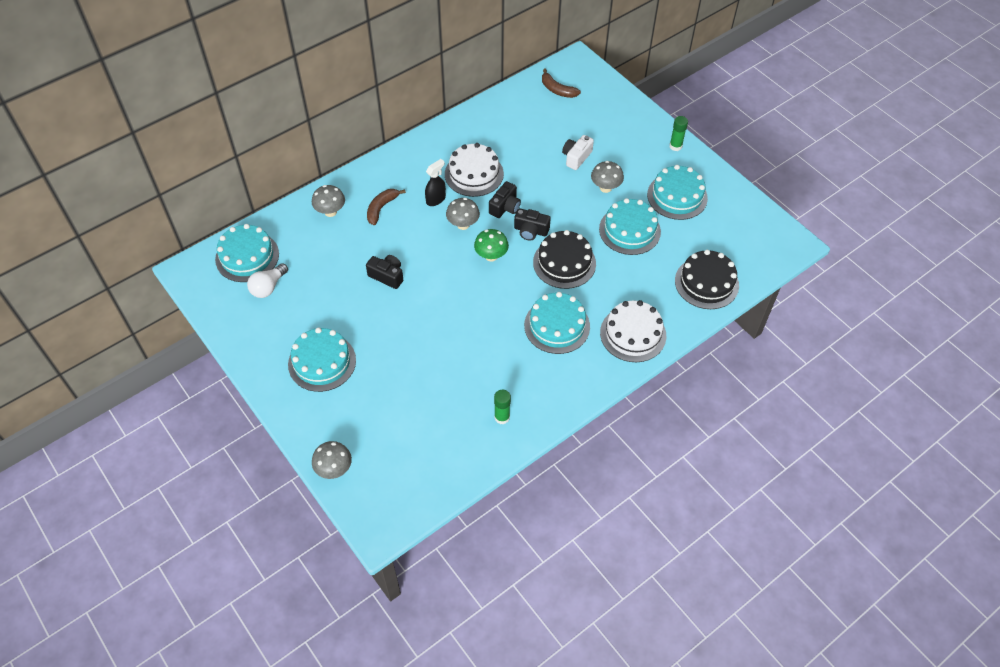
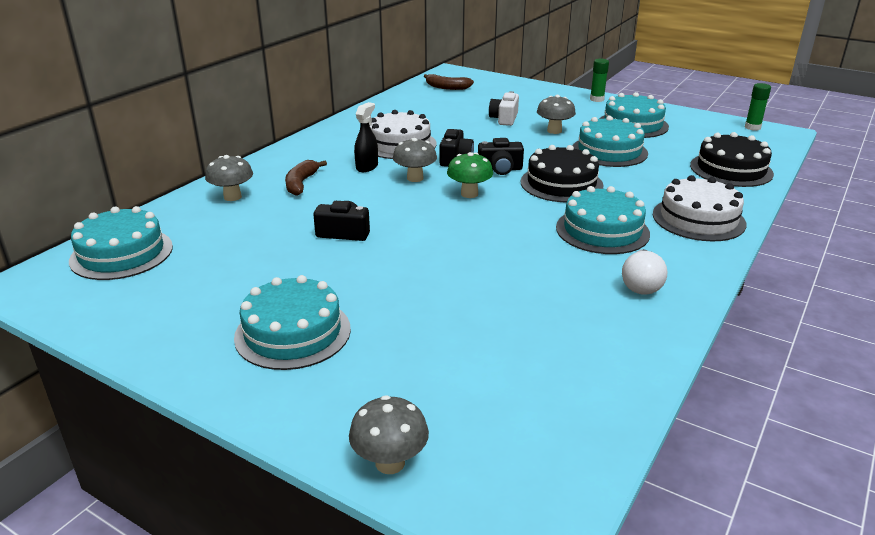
camera: 20 degrees left, 25 degrees down
(268, 287) = (167, 275): white light bulb -> white light bulb (641, 284)
(502, 417) = (614, 328): green glue stick -> green glue stick (752, 127)

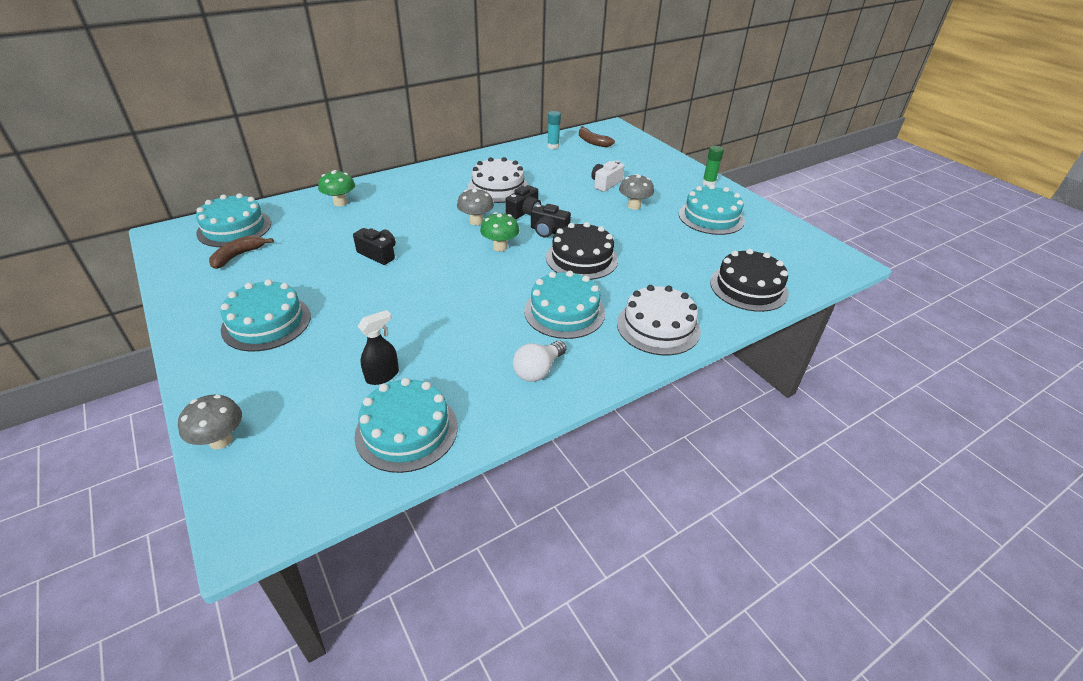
camera: 25 degrees right, 10 degrees up
(232, 197) = (340, 203): grey mushroom -> green mushroom
(301, 183) = (394, 204): brown banana -> brown banana (238, 256)
(367, 167) = (453, 202): black spray bottle -> black spray bottle (382, 375)
(411, 98) = (553, 146): none -> turquoise glue stick
(609, 151) = (658, 238): turquoise cake -> turquoise cake (406, 430)
(752, 127) = (825, 249): green glue stick -> none

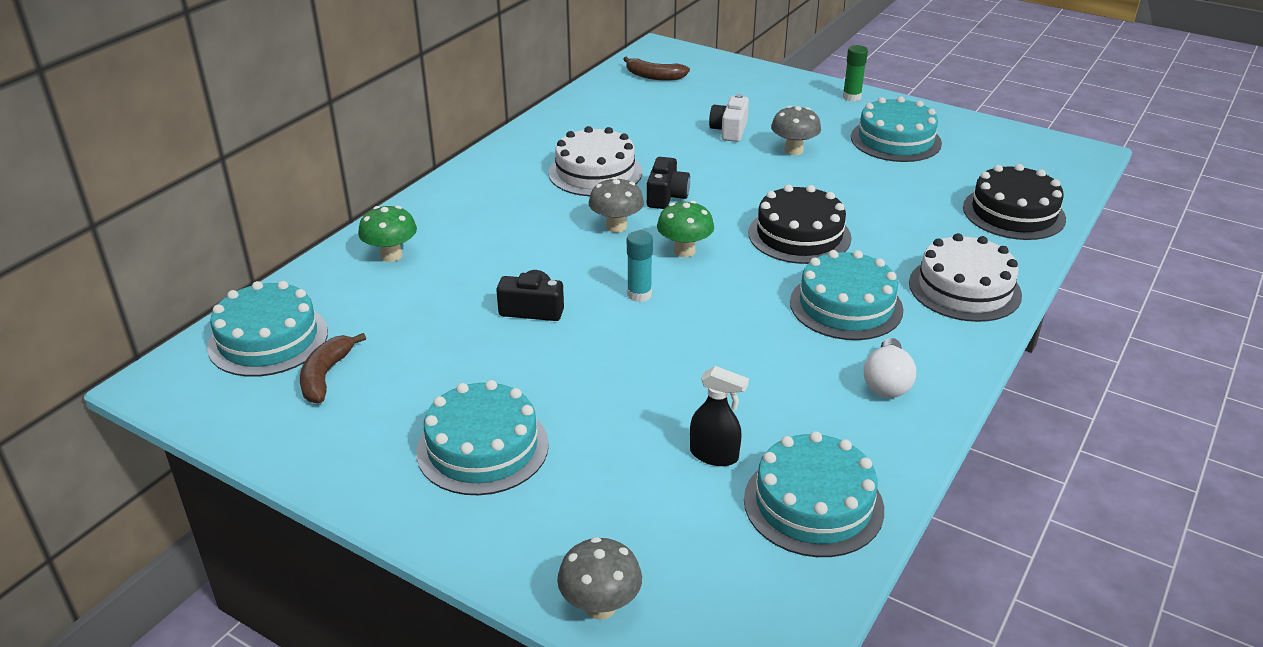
camera: 25 degrees left, 5 degrees down
(382, 375) = (714, 455): black spray bottle -> black spray bottle turned 90 degrees clockwise
(548, 231) = (723, 212): black camera -> none
(553, 146) = (607, 95): turquoise glue stick -> turquoise glue stick (639, 295)

